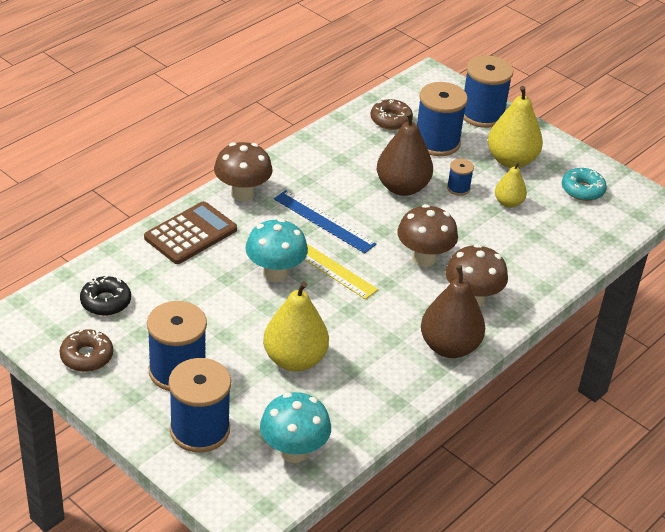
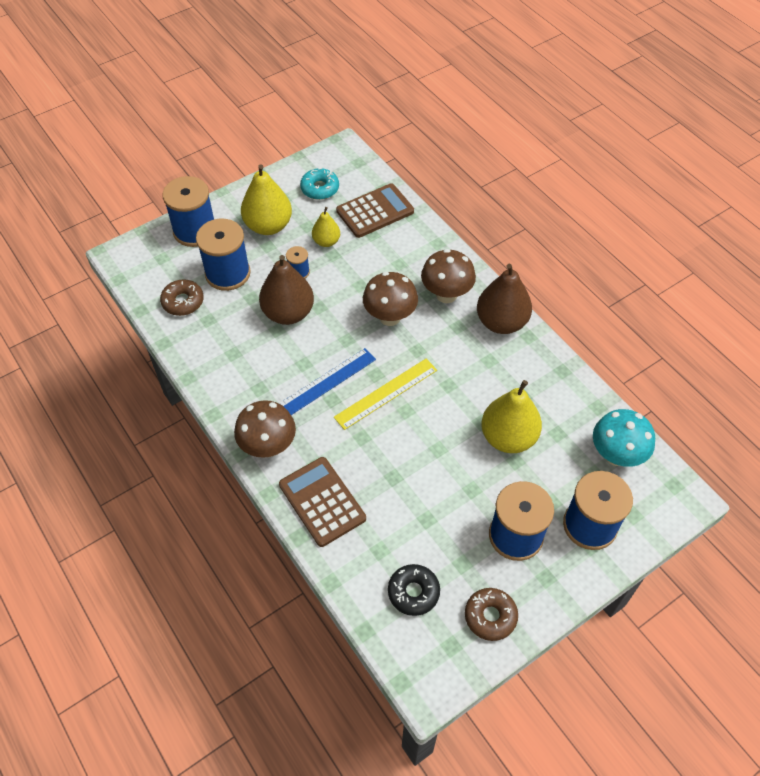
camera: 75 degrees left, 15 degrees up
(275, 273) = (393, 435): turquoise mushroom -> none
(569, 234) = (375, 211): none -> brown calculator

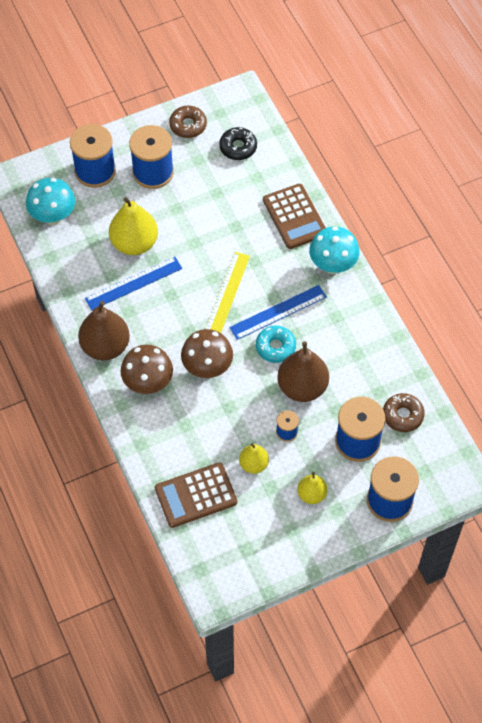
camera: 170 degrees left, 5 degrees up
(268, 226) = (311, 494): yellow pear -> yellow pear, size x0.56
(268, 446) = (332, 265): brown mushroom -> turquoise mushroom
(320, 188) = (250, 537): turquoise donut -> turquoise donut (275, 347)
(386, 393) = (226, 295): yellow ruler -> yellow ruler turned 45 degrees counterclockwise
(494, 391) = (133, 283): none -> blue ruler

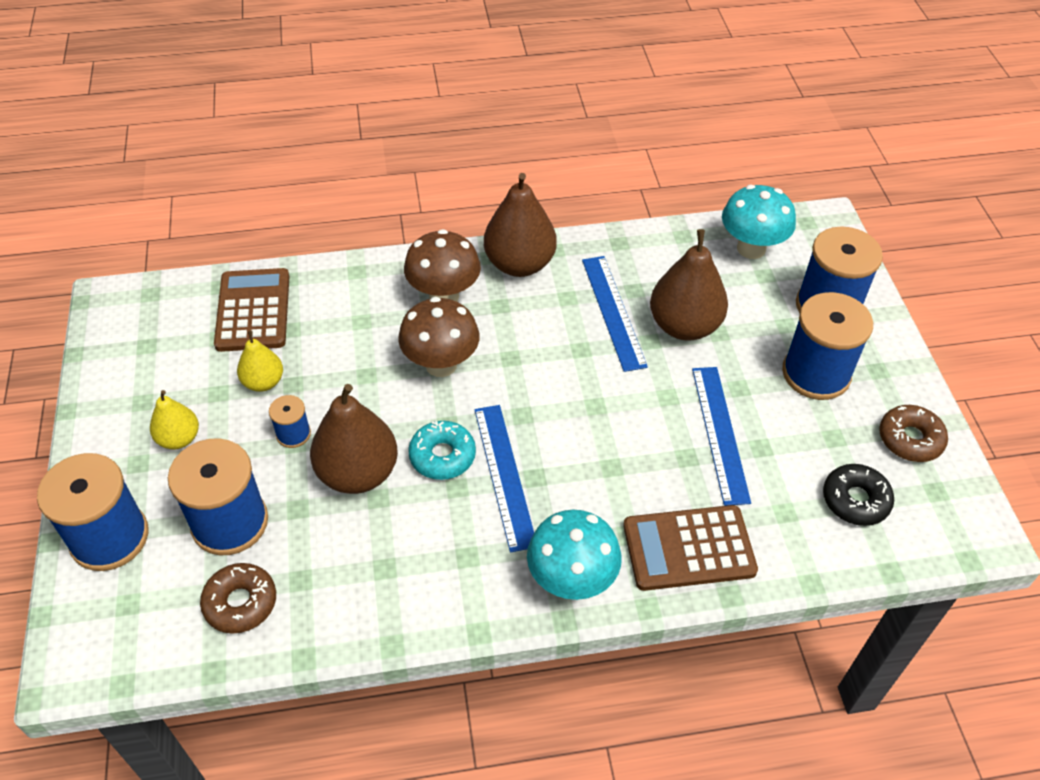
camera: 105 degrees right, 10 degrees down
(134, 243) = (684, 326): yellow pear -> brown pear
(213, 213) = (720, 433): none -> blue ruler
(226, 295) = (558, 415): yellow ruler -> none

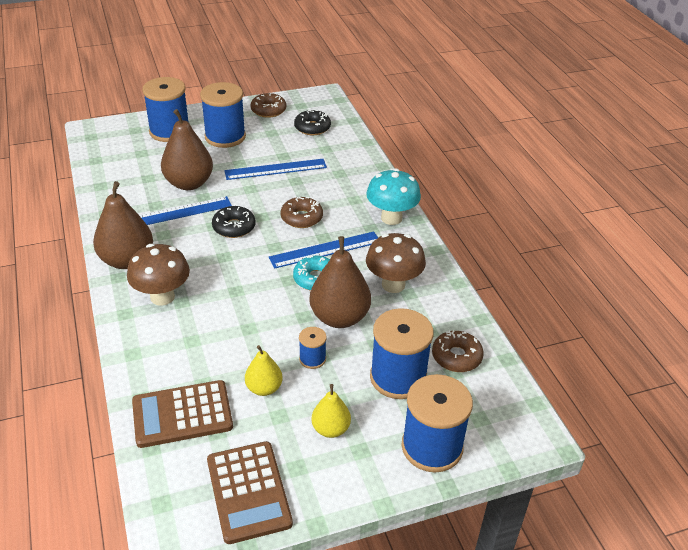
camera: 100 degrees left, 10 degrees down
(441, 364) = (234, 289): brown mushroom -> brown mushroom (393, 285)
(573, 371) = (234, 227): none -> black donut
(586, 454) = (301, 218): none -> brown donut
(688, 548) = (358, 179): brown calculator -> brown calculator (248, 492)
(751, 248) = (115, 158): turquoise mushroom -> none

